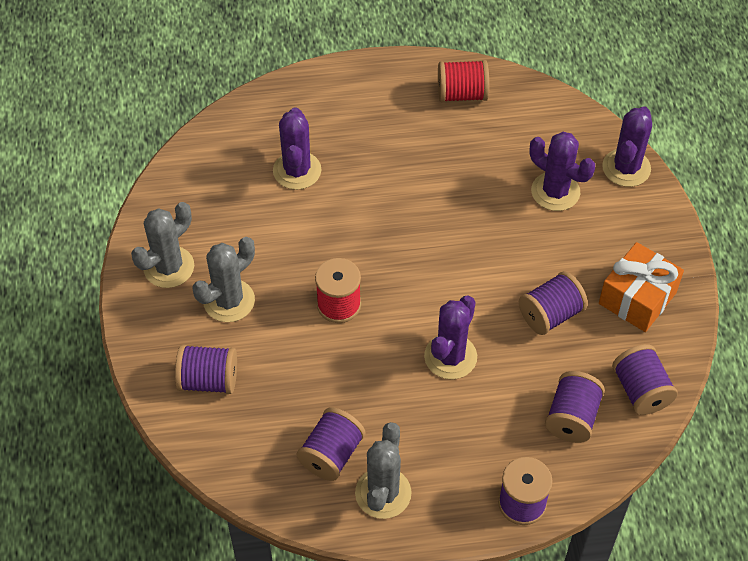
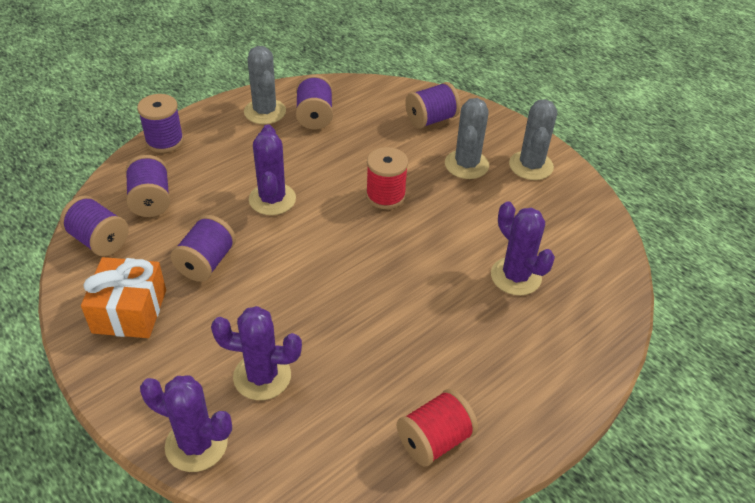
camera: 145 degrees right, 10 degrees down
(626, 168) = (196, 444): purple cactus -> purple cactus turned 60 degrees counterclockwise

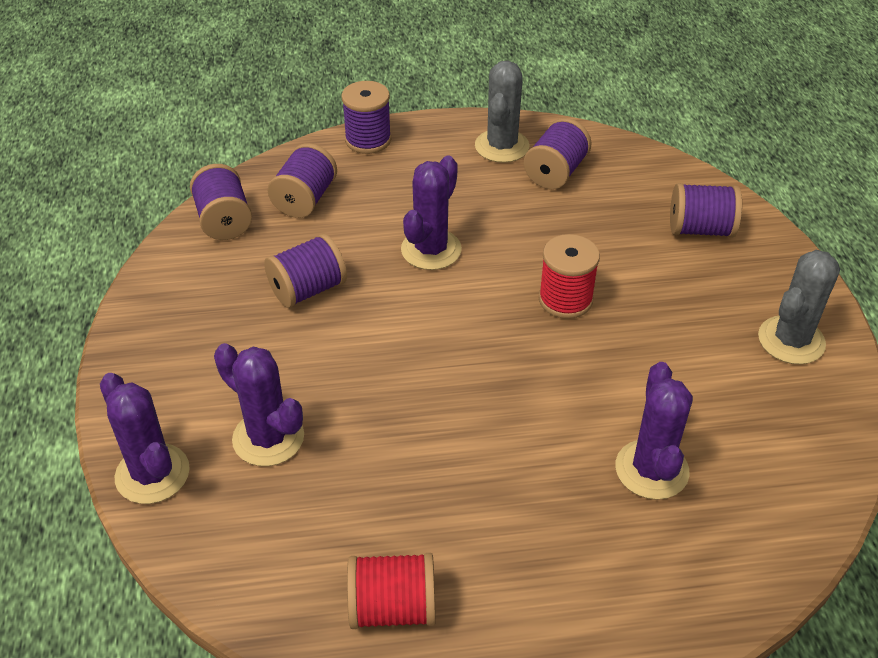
camera: 35 degrees right, 0 degrees up
(129, 311) = (196, 306): orange gift -> none
(466, 165) = (701, 304): grey cactus -> none

